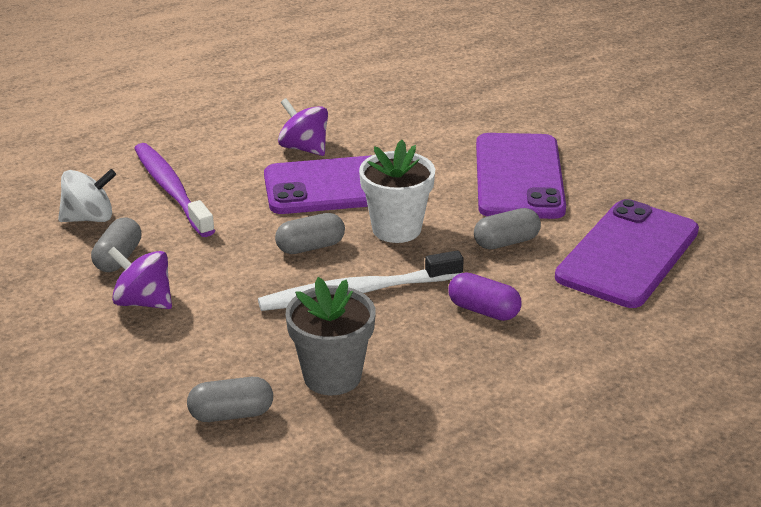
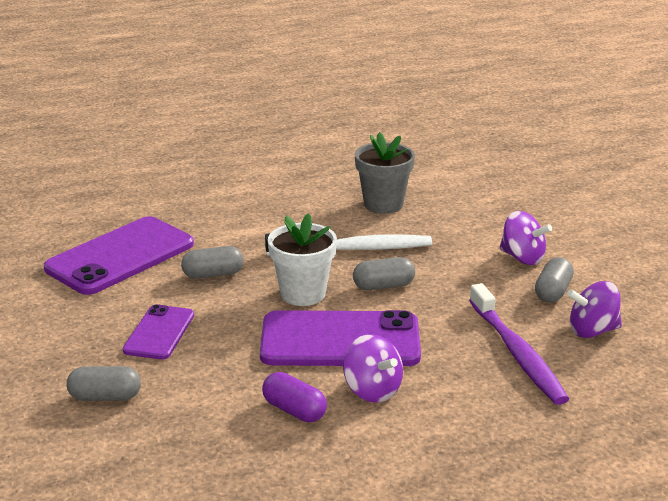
camera: 170 degrees left, 5 degrees down
(89, 218) = (592, 331): white spinning top -> purple spinning top
(231, 414) = (451, 192): grey capsule -> grey capsule (105, 397)
(483, 310) = (261, 230): purple capsule -> purple capsule (294, 410)
(519, 177) = (159, 333): purple phone -> purple phone, size x0.56

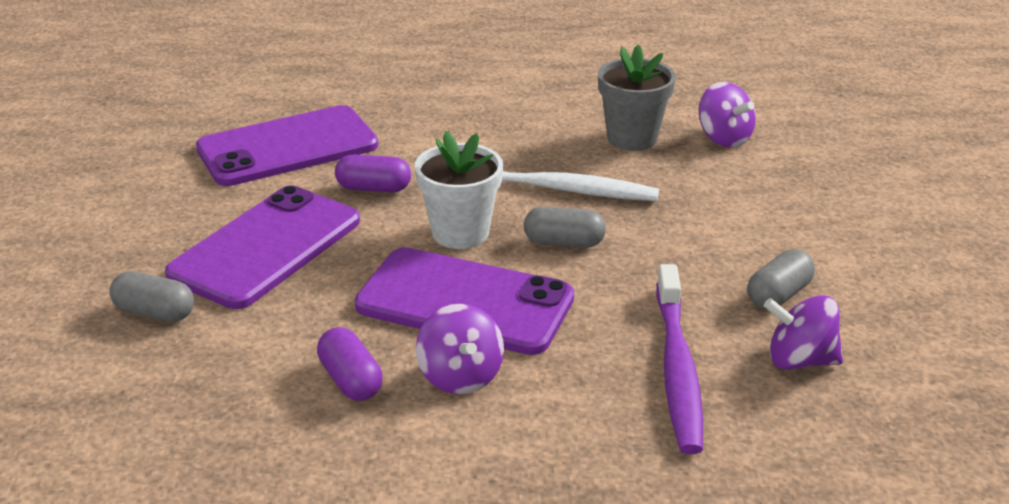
camera: 20 degrees right, 5 degrees up
(159, 333) = (266, 247): purple phone -> purple phone, size x1.79
(213, 274) = (374, 188): grey capsule -> purple capsule
(522, 258) = (767, 240): purple spinning top -> purple spinning top (724, 138)

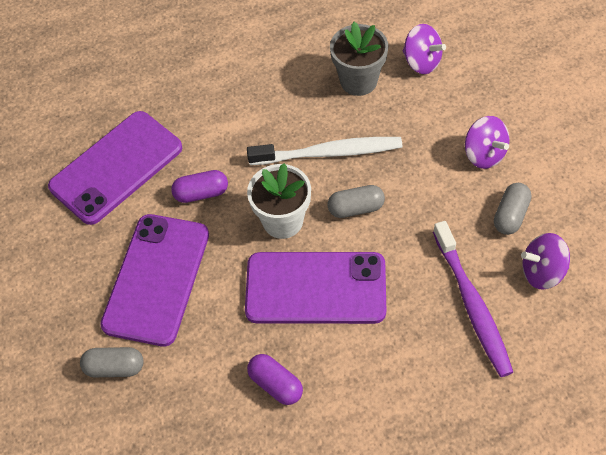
camera: 15 degrees left, 25 degrees up
(460, 376) = (342, 357): purple spinning top -> purple spinning top (484, 154)

